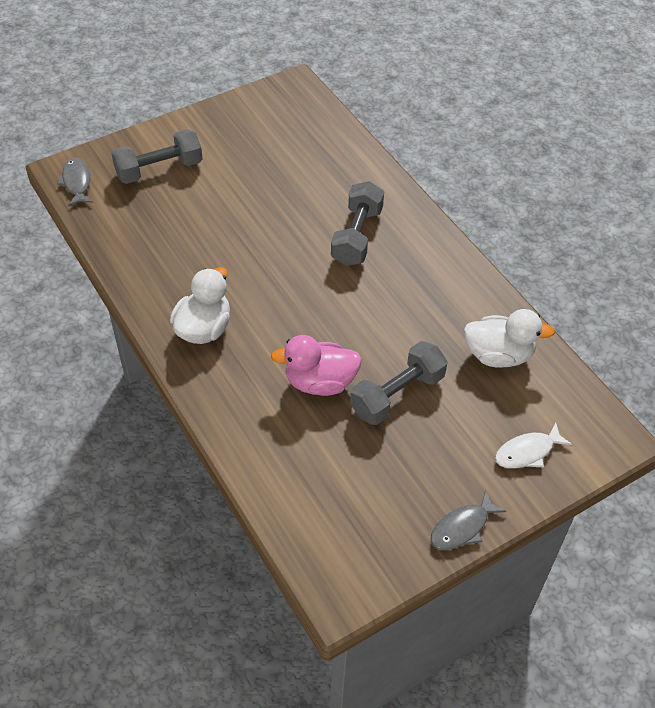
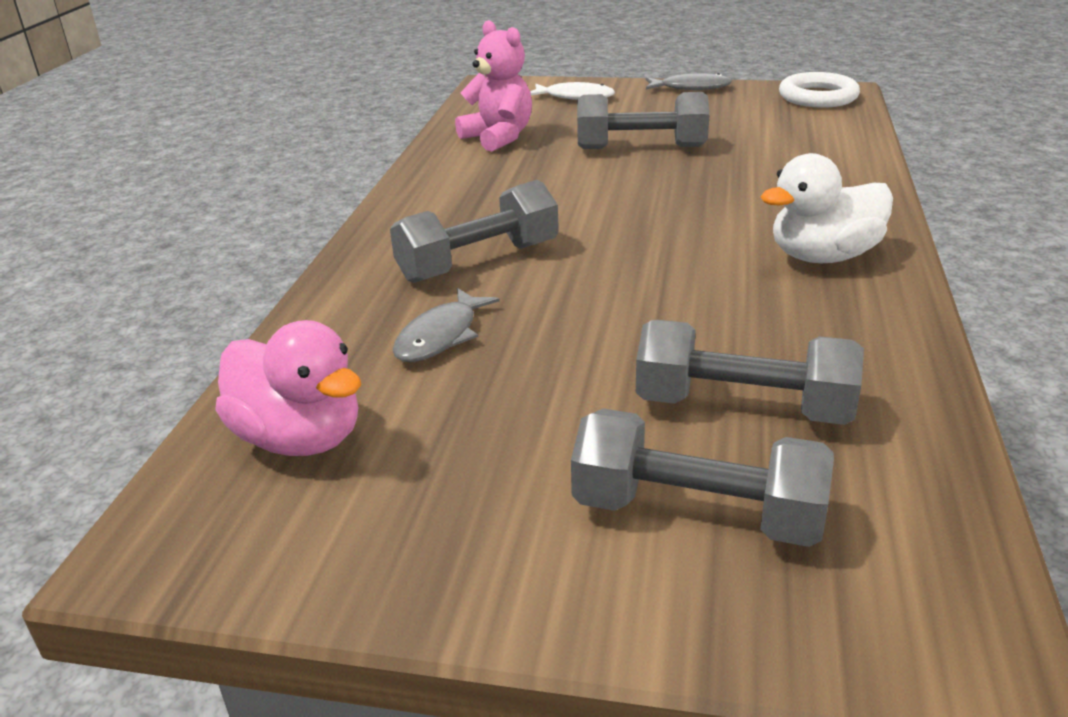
camera: 135 degrees left, 20 degrees down
(77, 182) = (945, 591): grey fish -> grey fish (441, 336)
(174, 216) = (743, 407): none -> grey dumbbell
(320, 382) = (715, 176): pink duck -> pink duck (300, 438)
(349, 569) = (818, 97): none -> white ring
(498, 355) = (498, 138): white duck -> pink teddy bear

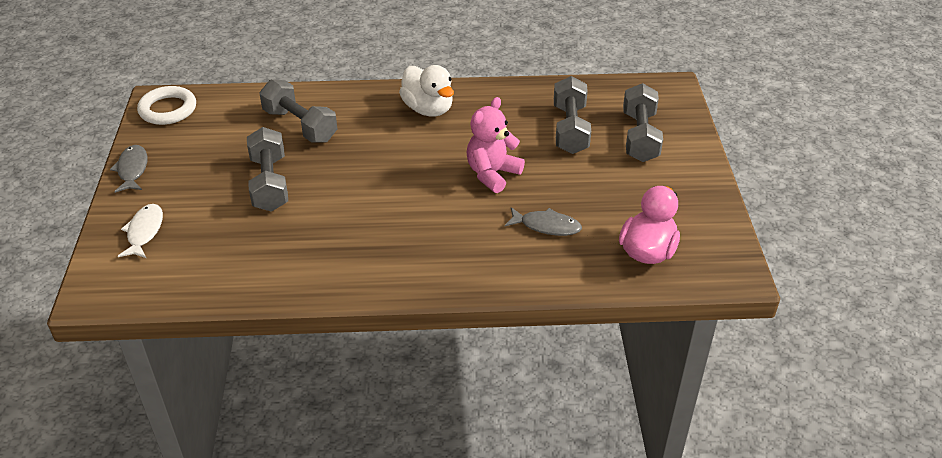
camera: 105 degrees left, 10 degrees up
(478, 262) = (461, 229): grey dumbbell -> grey dumbbell (300, 125)
(498, 138) = (244, 260): pink teddy bear -> pink teddy bear (492, 174)

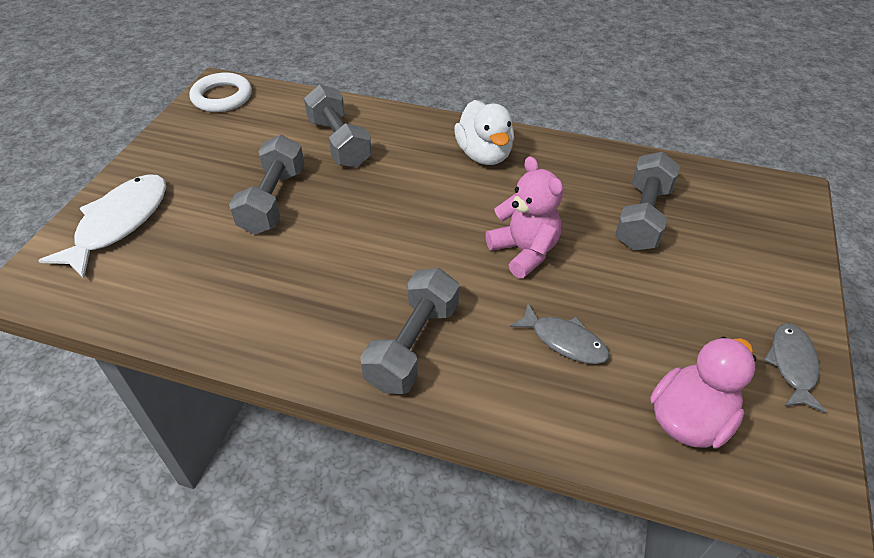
camera: 20 degrees right, 5 degrees up
(132, 169) = (151, 152): grey fish -> grey fish (792, 365)
(144, 232) = (119, 223): white fish -> white fish, size x1.68
(492, 174) = (524, 251): pink teddy bear -> pink teddy bear turned 90 degrees clockwise
(640, 137) = (730, 248): grey dumbbell -> grey dumbbell (413, 345)

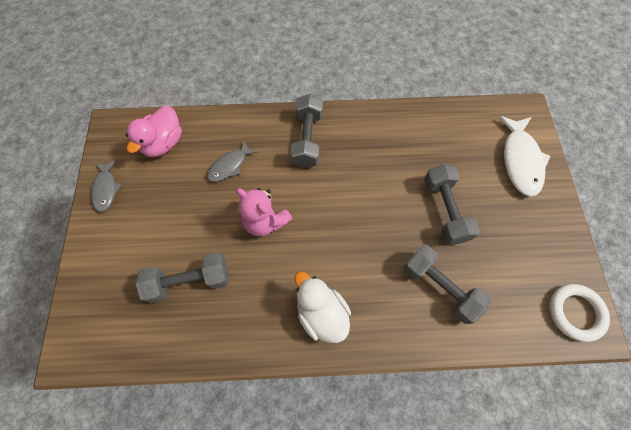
camera: 160 degrees right, 20 degrees up
(564, 341) = (229, 166): grey fish -> grey fish turned 60 degrees counterclockwise
(642, 217) = (189, 281): grey dumbbell -> grey dumbbell turned 75 degrees clockwise

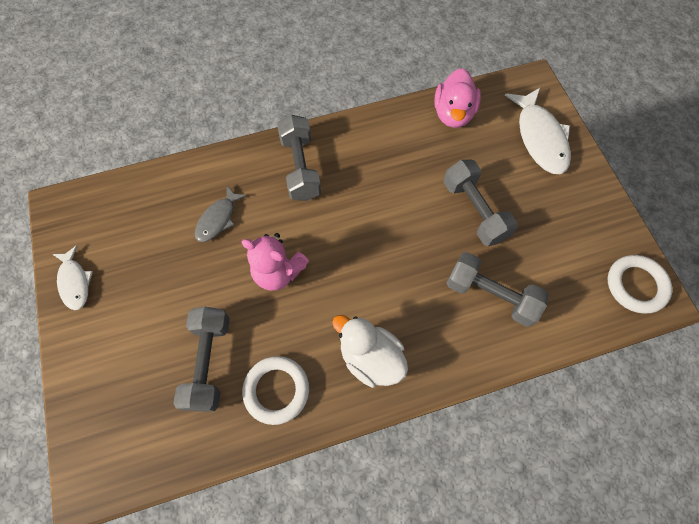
camera: 15 degrees left, 0 degrees up
(106, 189) = (75, 282): grey fish -> white fish
(163, 143) = (130, 211): pink duck -> pink duck (453, 114)
(189, 281) = (208, 362): grey dumbbell -> grey dumbbell turned 60 degrees counterclockwise
(237, 319) = (276, 390): none -> white ring

